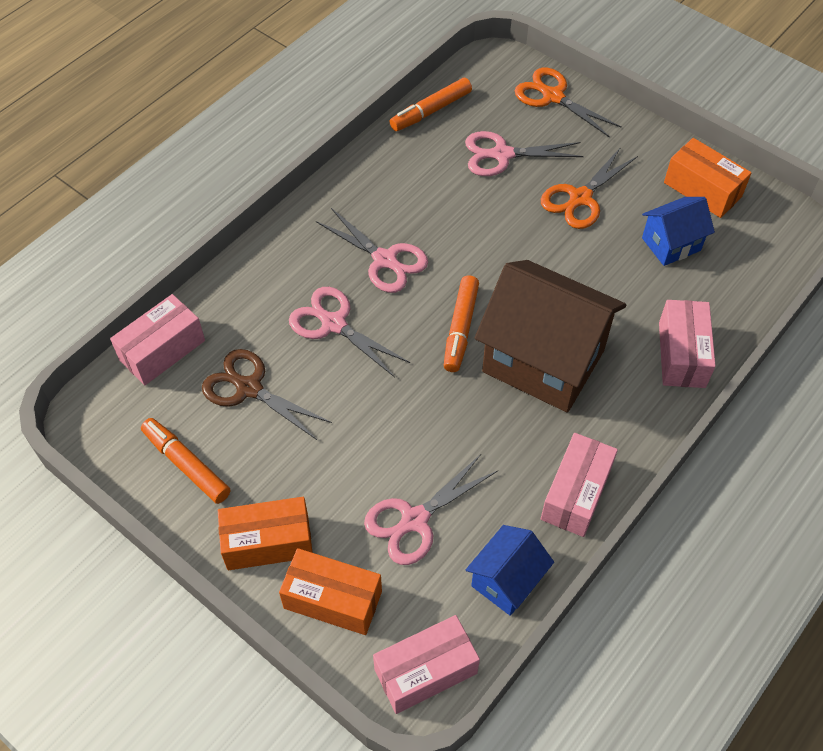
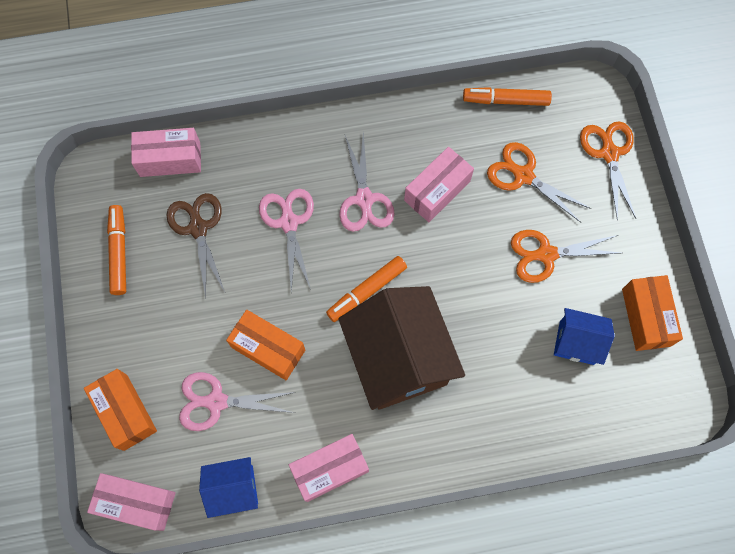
camera: 40 degrees right, 15 degrees up
(268, 542) = (121, 343): orange box -> orange box (268, 348)
(502, 155) = (523, 176): pink scissors -> orange scissors
(681, 354) = (497, 431): pink box -> pink box (437, 191)

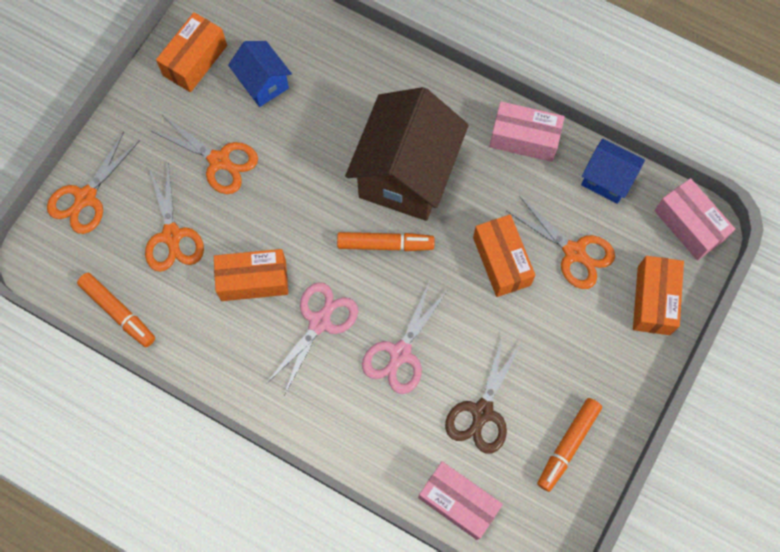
camera: 140 degrees left, 0 degrees up
(217, 402) = (574, 252): pink scissors -> orange scissors
(437, 191) = (253, 280): pink box -> orange box

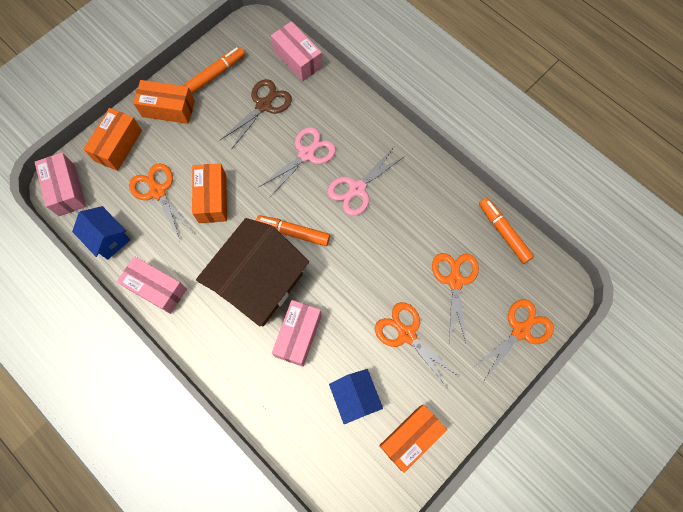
camera: 165 degrees left, 0 degrees up
(253, 280) = (398, 230): orange box -> orange box (168, 109)
(343, 129) = (298, 335): none -> pink box

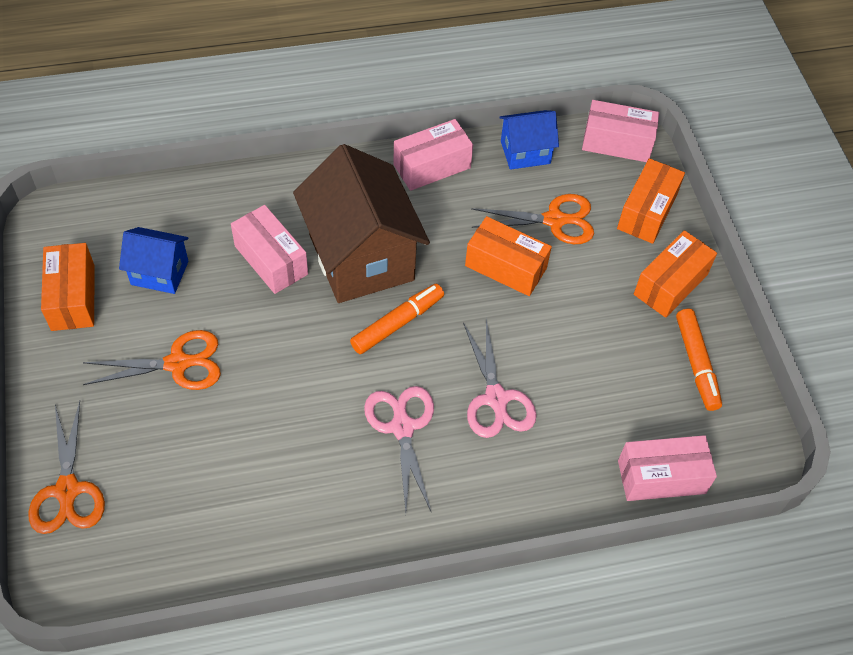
camera: 120 degrees right, 15 degrees down
(118, 145) = (647, 212): orange box -> orange box turned 60 degrees clockwise
(263, 105) = (607, 391): brown scissors -> none
(455, 281) = (191, 459): orange scissors -> none
(503, 232) = (200, 567): orange marker -> none

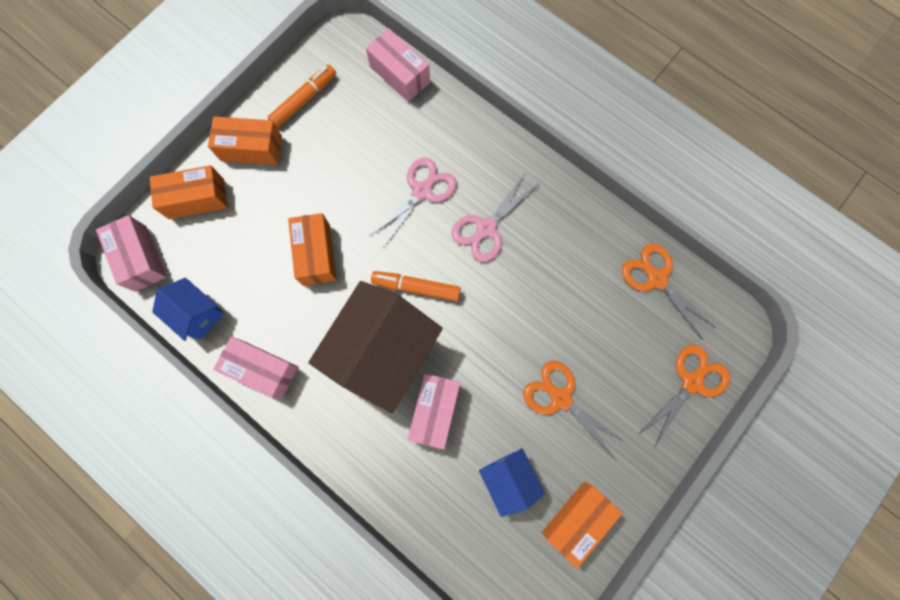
camera: 125 degrees left, 20 degrees up
(554, 220) = (250, 251): orange scissors -> orange scissors (657, 279)

